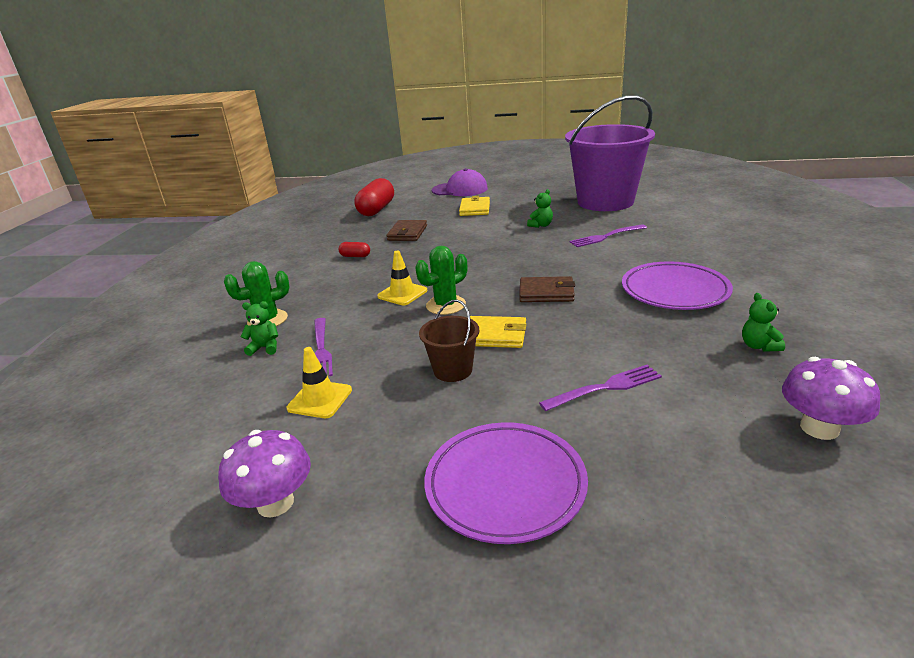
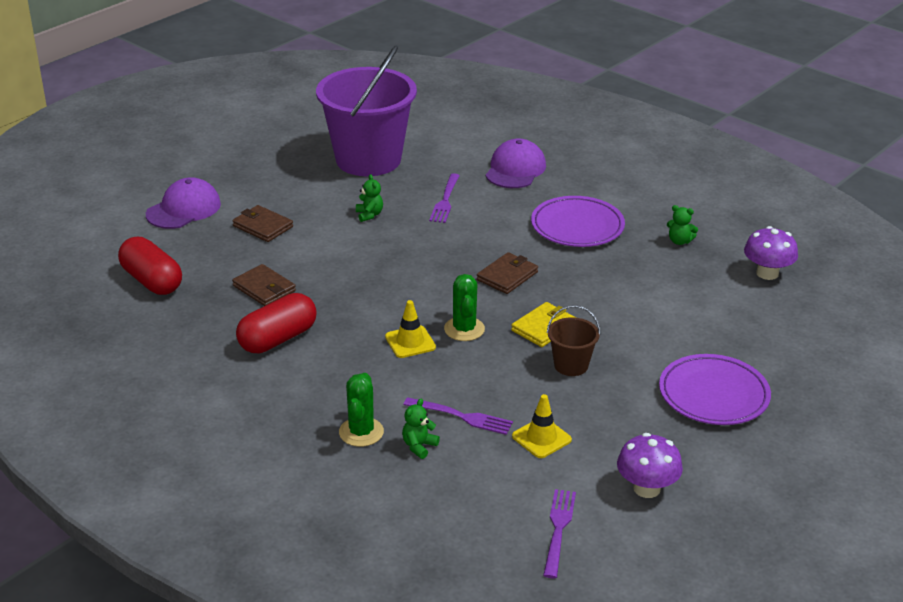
camera: 60 degrees left, 5 degrees up
(355, 256) = (277, 339): red capsule -> red capsule, size x2.17
(475, 209) = (263, 226): yellow wallet -> brown wallet
(605, 388) = (660, 316): purple fork -> purple fork (558, 529)
(701, 240) = (515, 169): none -> purple cap

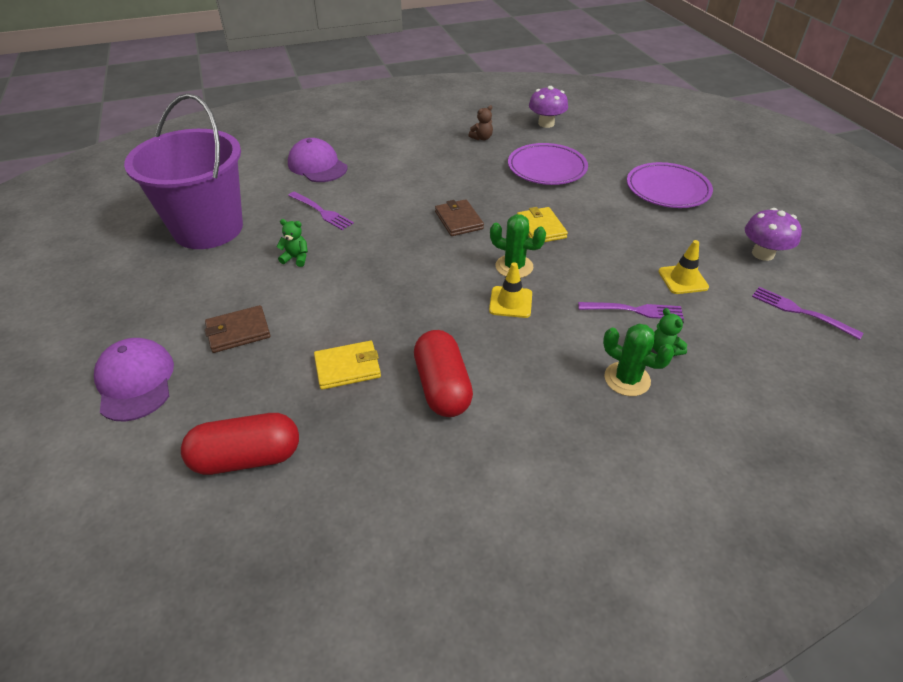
camera: 60 degrees left, 10 degrees up
(264, 288) = (348, 367): brown wallet -> yellow wallet
(461, 416) = (634, 310): purple fork -> purple fork turned 45 degrees clockwise
(571, 365) = (598, 233): brown bucket -> none
(577, 226) = (423, 168): purple plate -> purple plate (547, 168)
(679, 241) = (482, 138): green teddy bear -> brown teddy bear

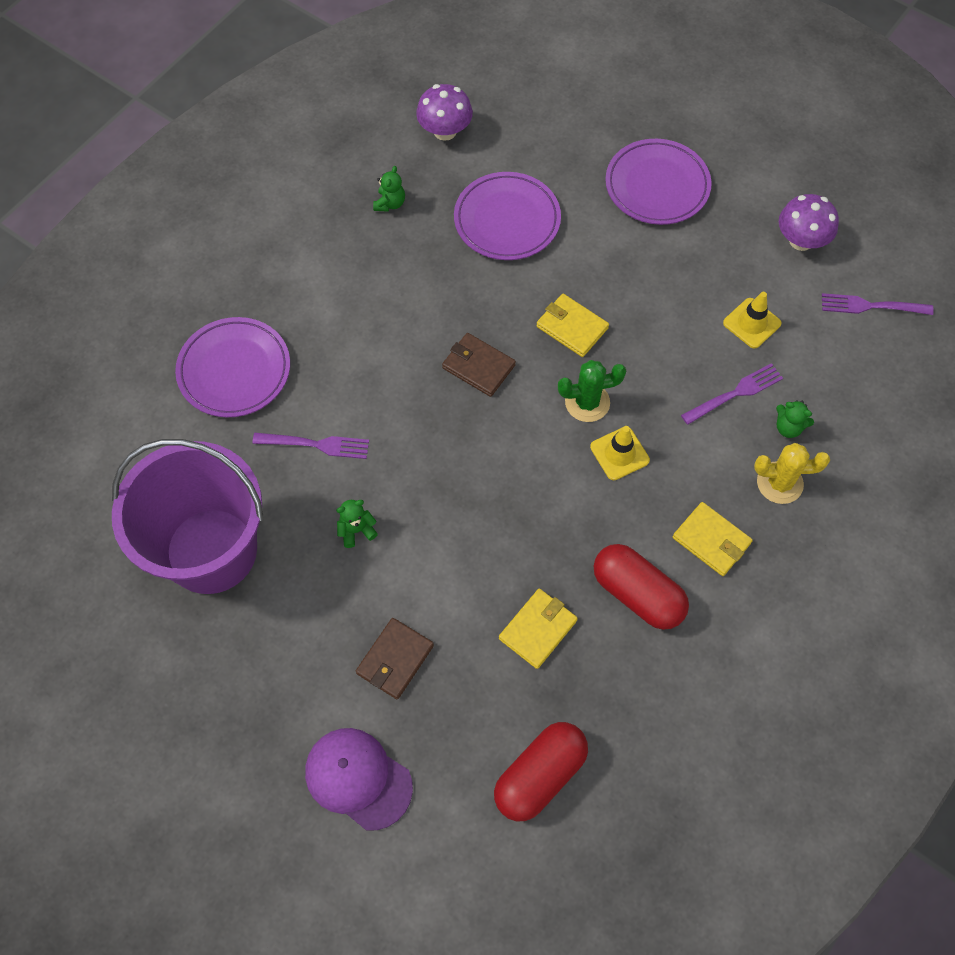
camera: 35 degrees left, 20 degrees up
(317, 166) = (234, 370): purple cap -> purple plate
(482, 138) = (390, 203): brown teddy bear -> green teddy bear
(534, 385) = (711, 540): none -> yellow wallet
(627, 379) = (779, 483): green cactus -> yellow cactus

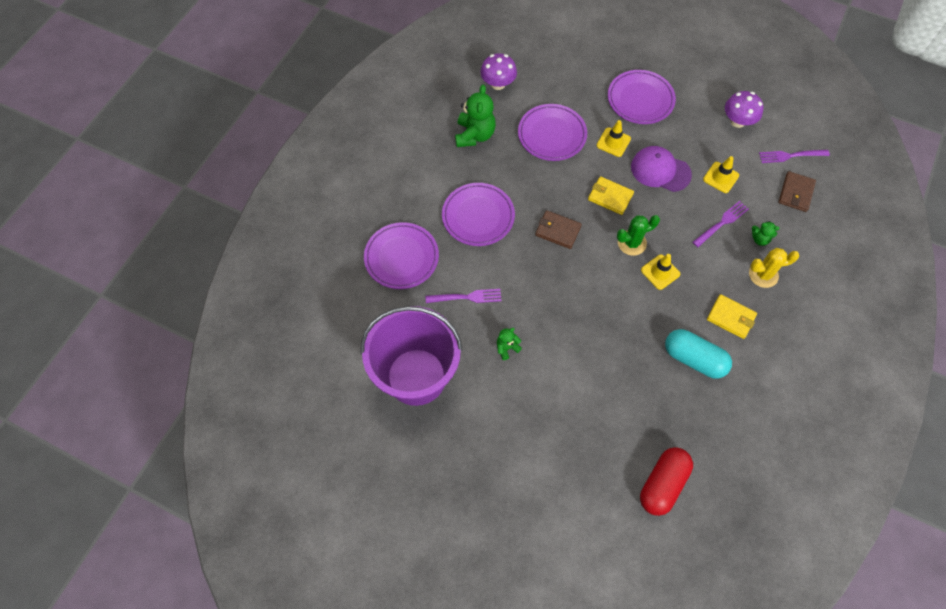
camera: 10 degrees left, 0 degrees up
(358, 778) = (548, 507): purple cap -> purple cap (660, 170)
(364, 326) = (478, 216): none -> purple plate
(390, 203) = (474, 135): green teddy bear -> green teddy bear, size x1.96
(395, 659) = (552, 426): brown wallet -> brown wallet (795, 193)
(538, 629) = (638, 392): yellow wallet -> none
(598, 245) = (613, 142): none -> yellow traffic cone
(637, 594) = (694, 359): red capsule -> turquoise capsule

